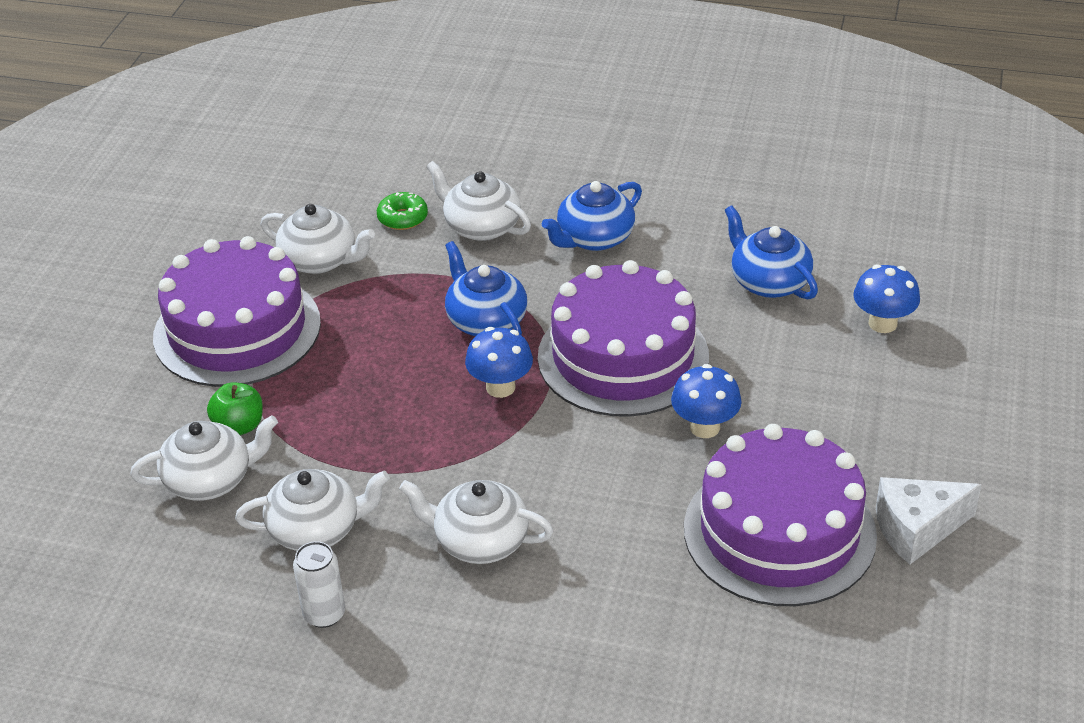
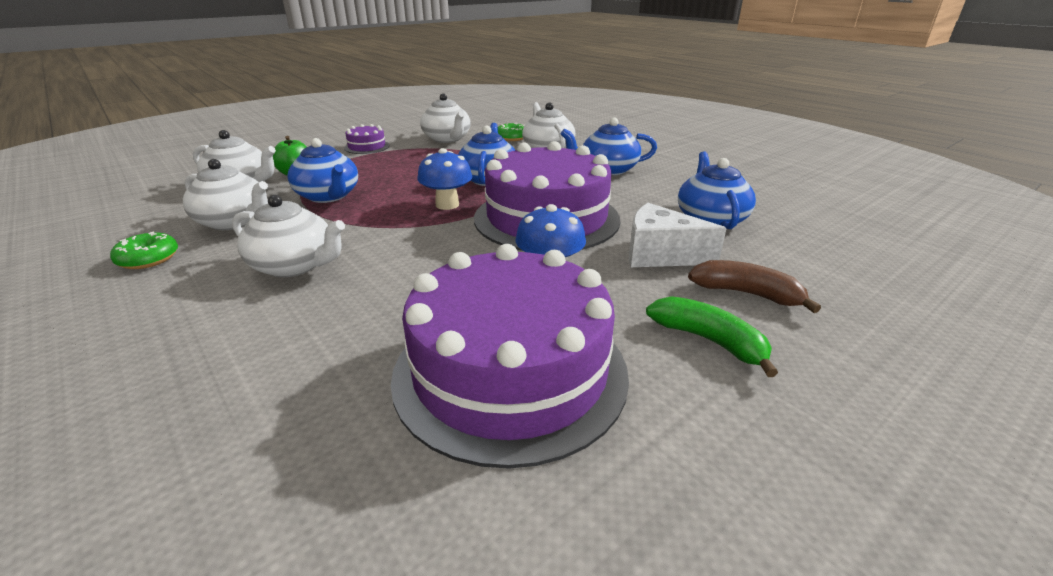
camera: 35 degrees right, 10 degrees down
(237, 330) = (367, 147): purple cake -> purple cake, size x0.42
(324, 614) = (148, 259): white can -> green donut
(349, 441) = (328, 196): none -> blue teapot
(479, 541) = (295, 265): white teapot -> white teapot turned 150 degrees clockwise
(866, 369) = (746, 293): none -> brown banana
(876, 432) = (709, 340): none -> green banana
(882, 323) = (795, 271): blue mushroom -> none
(917, 529) = (666, 451): white cheese -> white cheese (660, 255)

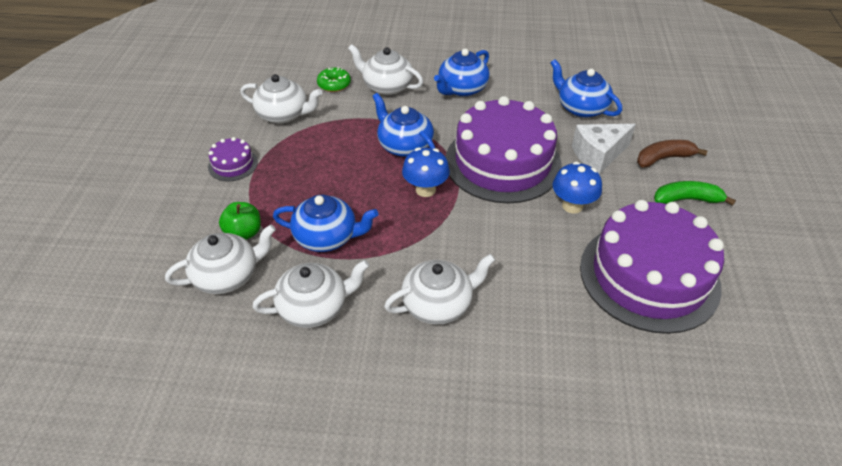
camera: 45 degrees left, 15 degrees up
(148, 259) = (333, 377): green donut -> none

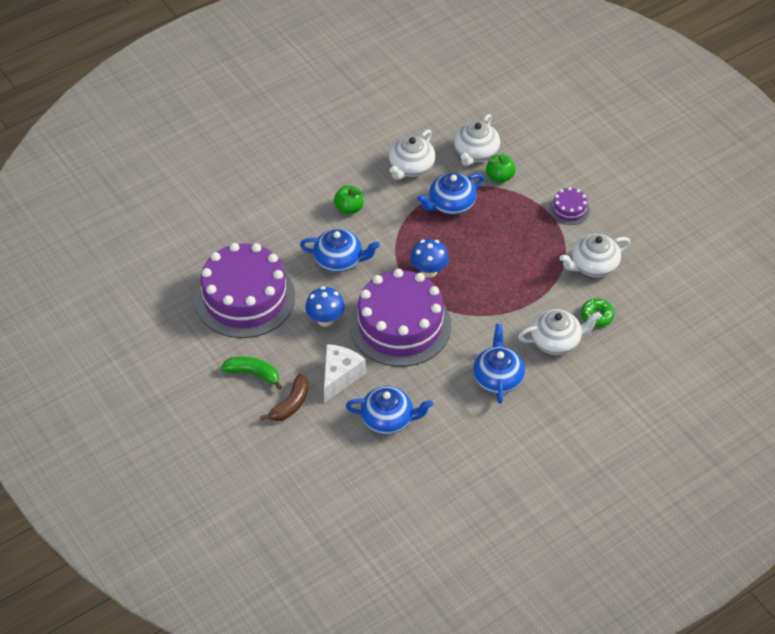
camera: 140 degrees right, 5 degrees up
(404, 145) = (480, 295): blue teapot -> blue teapot (339, 260)
(438, 304) = (349, 208): white teapot -> green apple
(686, 199) = (253, 374): green banana -> green banana turned 120 degrees counterclockwise

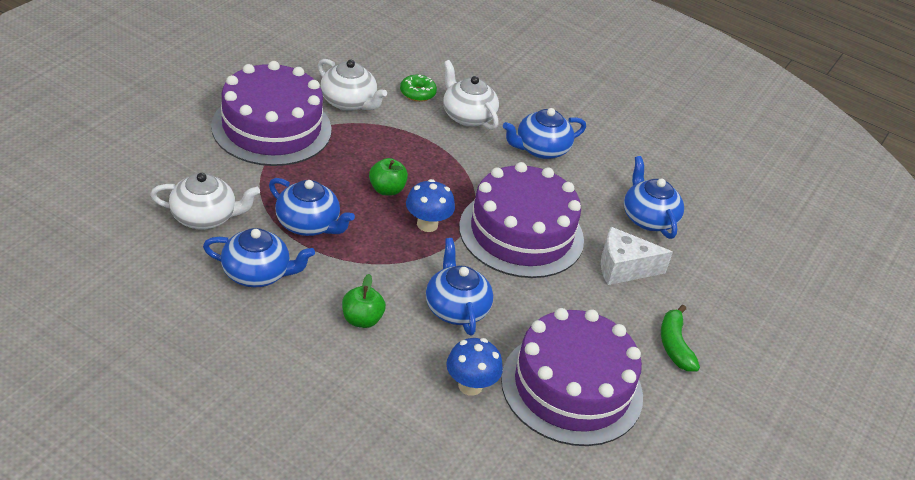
camera: 120 degrees left, 10 degrees down
(291, 404) = (688, 300): brown banana -> none
(325, 319) = (554, 299): blue mushroom -> blue mushroom (470, 386)
(411, 167) = (257, 274): white teapot -> blue teapot
(500, 177) = (241, 189): green apple -> green apple (387, 189)
(569, 209) = (271, 128): purple cake -> purple cake, size x2.38

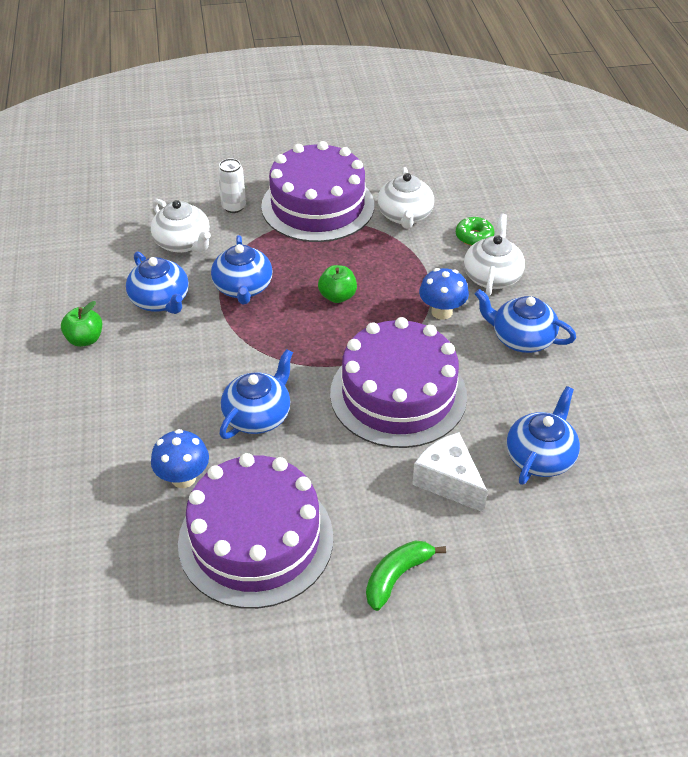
camera: 55 degrees right, 5 degrees up
(203, 164) = (234, 207): none -> white can
(361, 320) = (180, 377): green apple -> green apple (85, 339)
(427, 224) = (330, 340): blue mushroom -> blue mushroom (442, 312)

